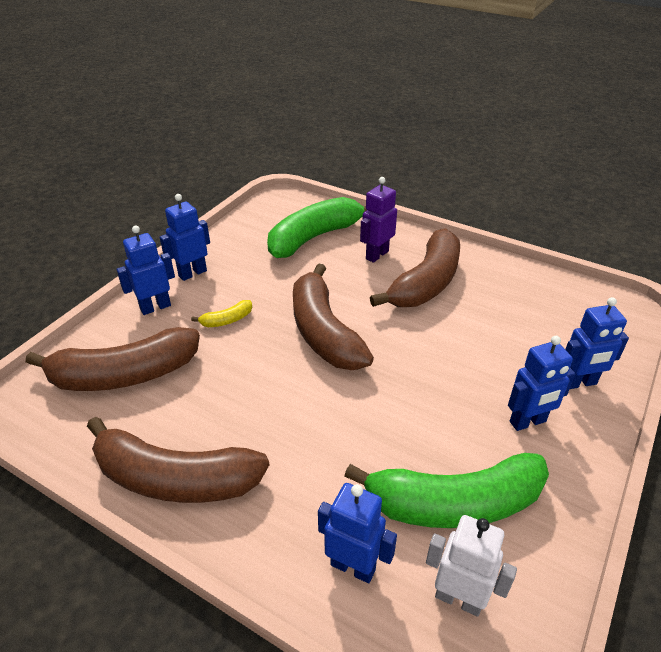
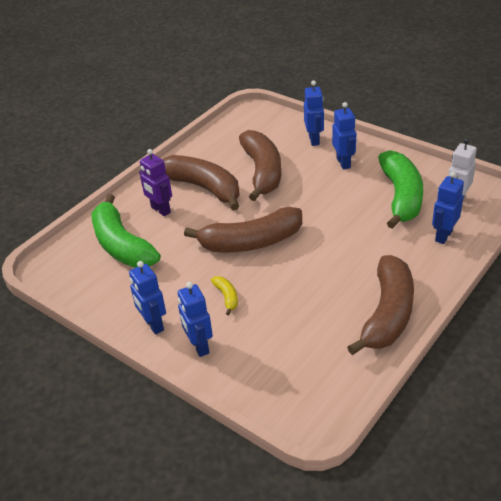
camera: 80 degrees left, 0 degrees up
(124, 375) = (285, 356): brown banana -> brown banana (262, 172)

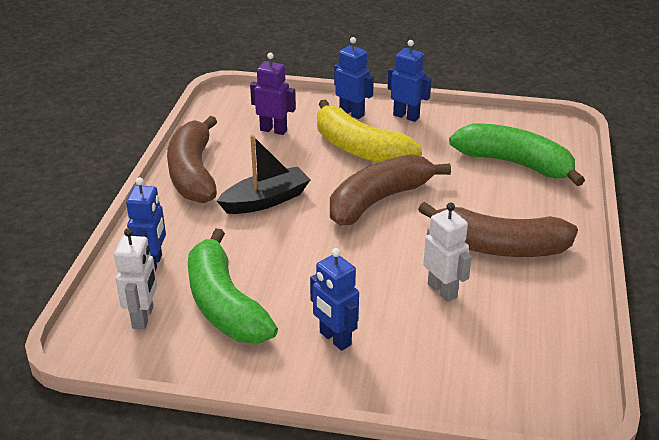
camera: 150 degrees right, 5 degrees down
(160, 210) = (519, 207): purple robot -> purple robot (273, 130)
(227, 297) = (359, 149): yellow banana -> yellow banana, size x2.42
(262, 172) = (442, 290): brown banana -> white robot
(314, 140) = (410, 372): blue robot -> none
(337, 266) = (266, 200): none -> black boat

